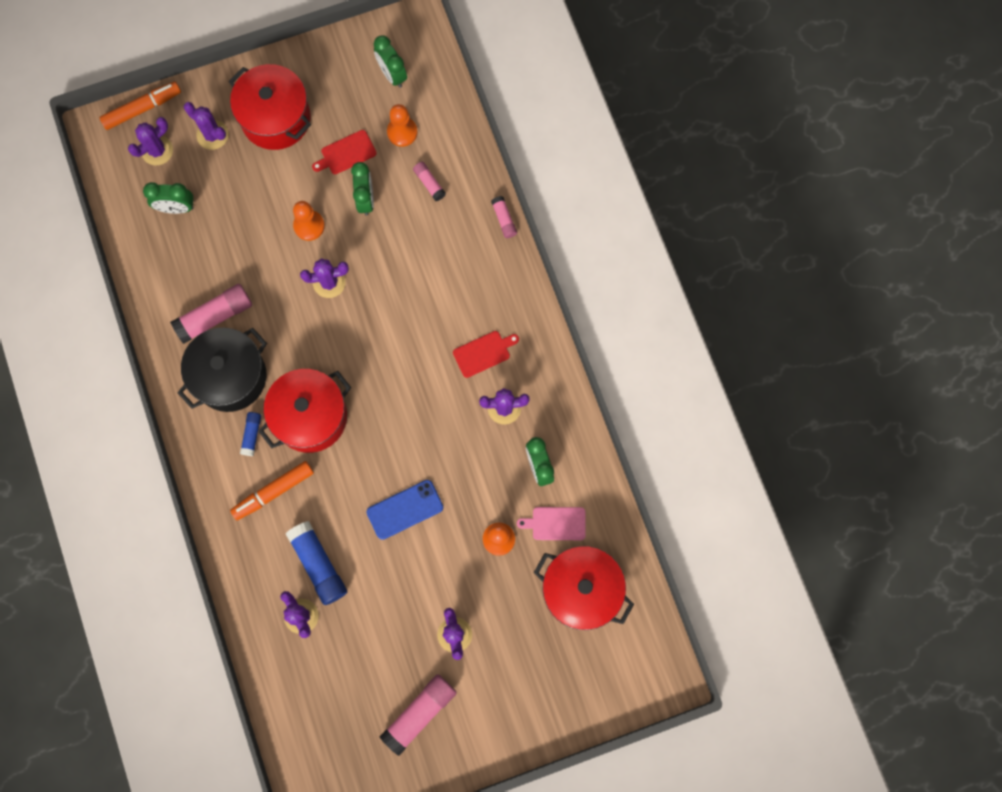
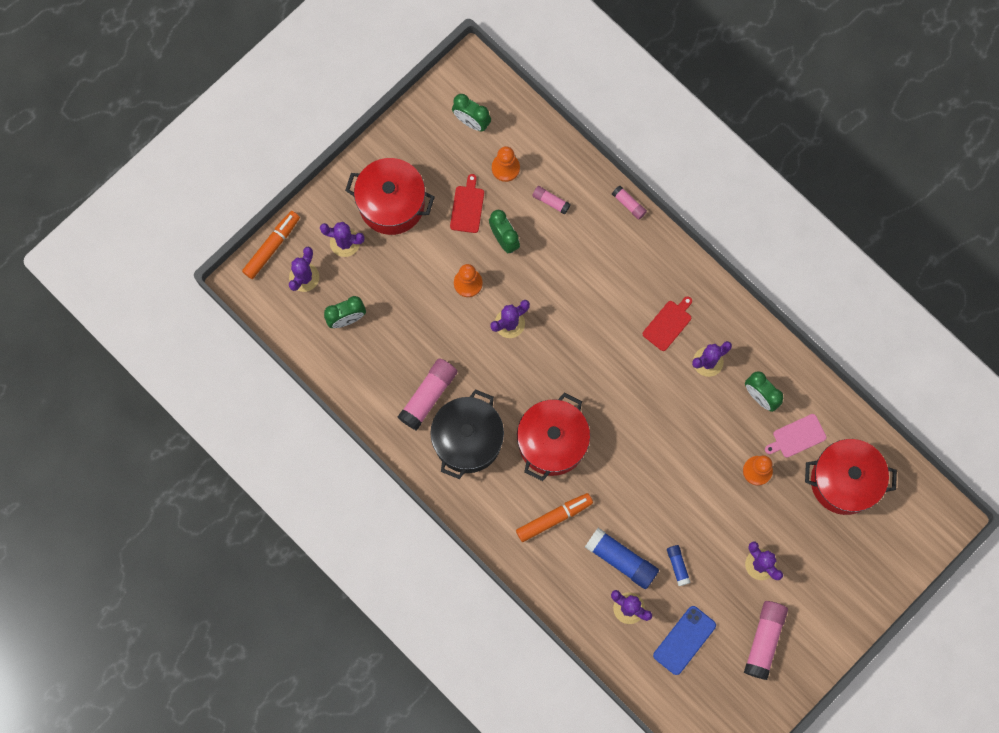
camera: 25 degrees left, 0 degrees up
(252, 435) = (511, 480): blue glue stick -> blue glue stick (677, 565)
(274, 492) = (554, 518): orange marker -> orange marker turned 150 degrees counterclockwise
(346, 153) = (467, 207): red cutting board -> red cutting board turned 150 degrees clockwise
(405, 509) = (669, 482): blue phone -> blue phone (684, 640)

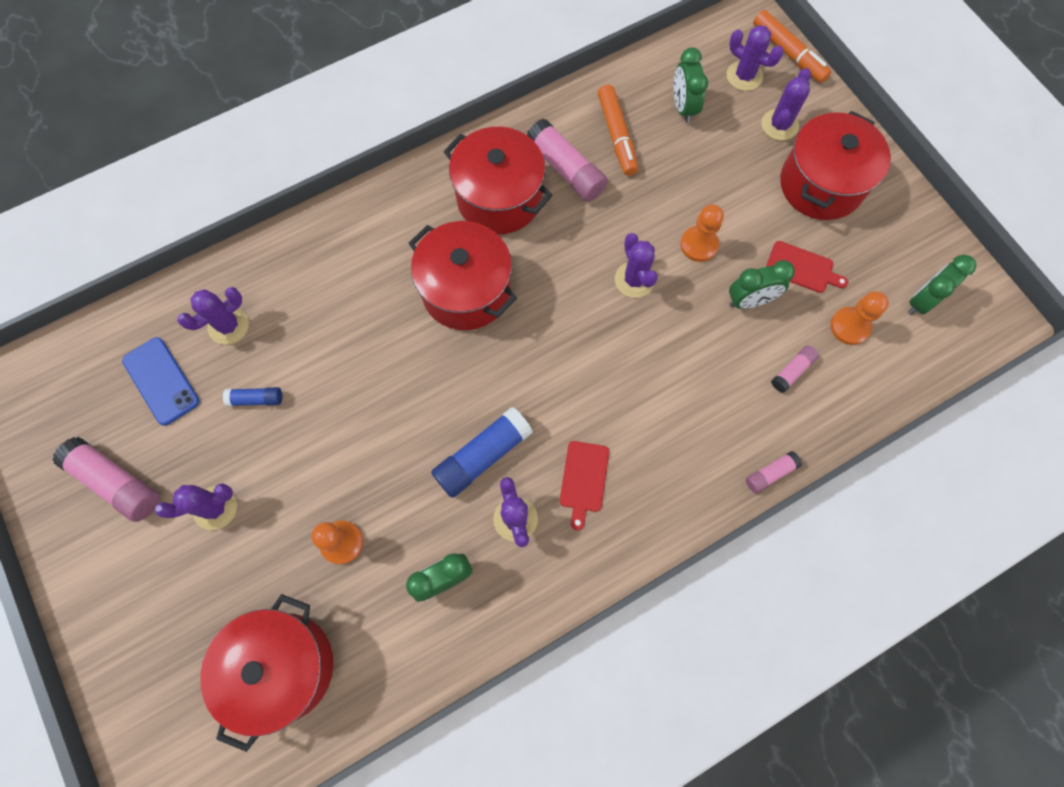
camera: 105 degrees right, 5 degrees down
(467, 440) = (499, 198): black pot -> red pot
(554, 518) = (371, 269): orange marker -> orange marker (617, 135)
(621, 560) = (290, 333): blue glue stick -> blue glue stick (482, 456)
(668, 324) = (583, 479): red cutting board -> red cutting board turned 45 degrees clockwise
(797, 436) = (370, 616): pink cutting board -> none

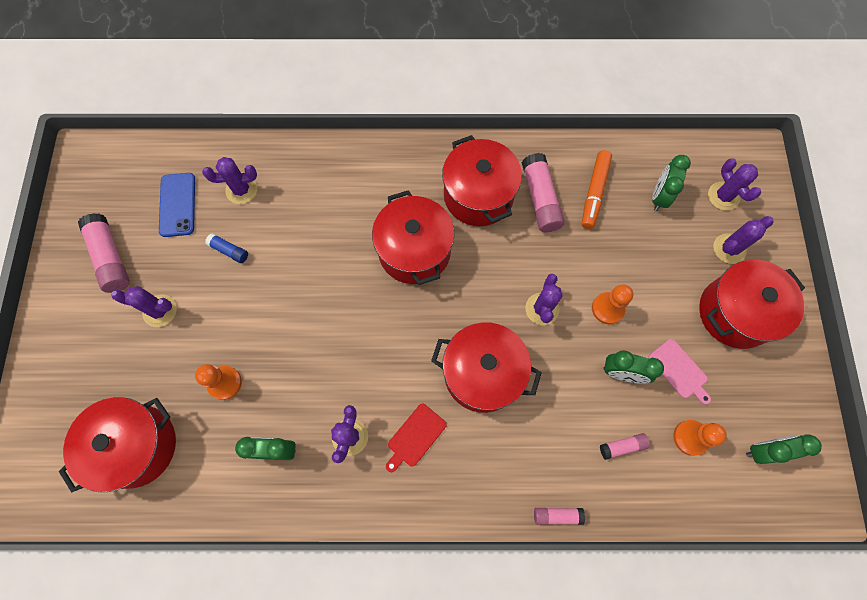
camera: 30 degrees right, 0 degrees up
(482, 456) = (354, 377): blue glue stick -> none
(614, 377) = (482, 374): none -> red pot
(788, 53) = (771, 195): orange marker -> none
(802, 268) = (679, 370): red cutting board -> pink cutting board

